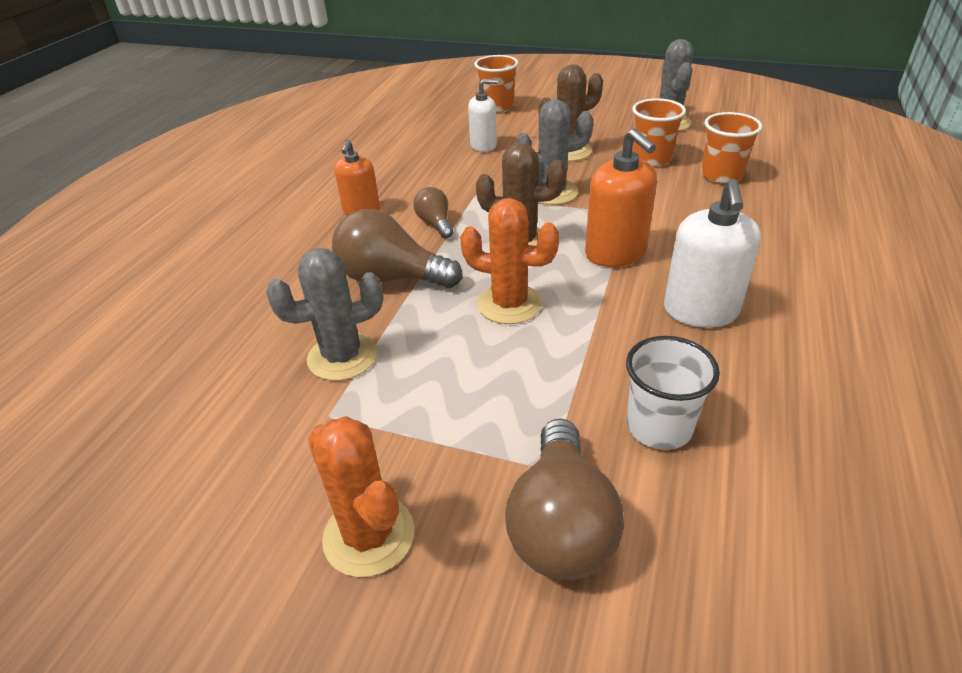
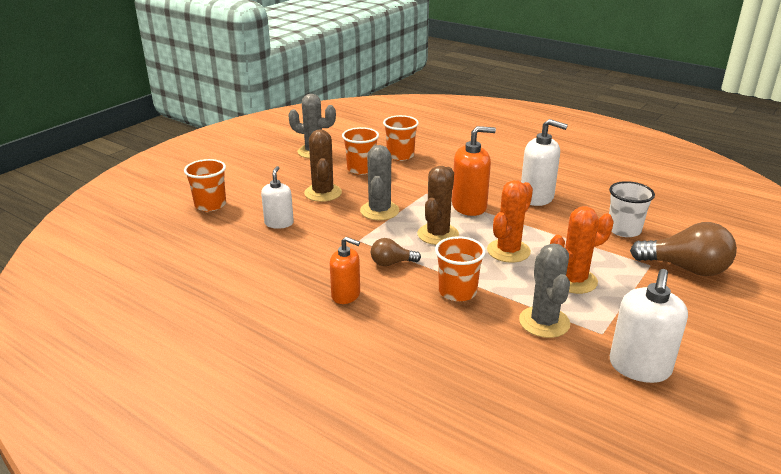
camera: 75 degrees left, 10 degrees down
(252, 460) = (639, 367): none -> white soap dispenser
(369, 535) = (696, 326): orange cactus -> orange cactus (573, 280)
(391, 278) = (457, 292): brown light bulb -> orange cup

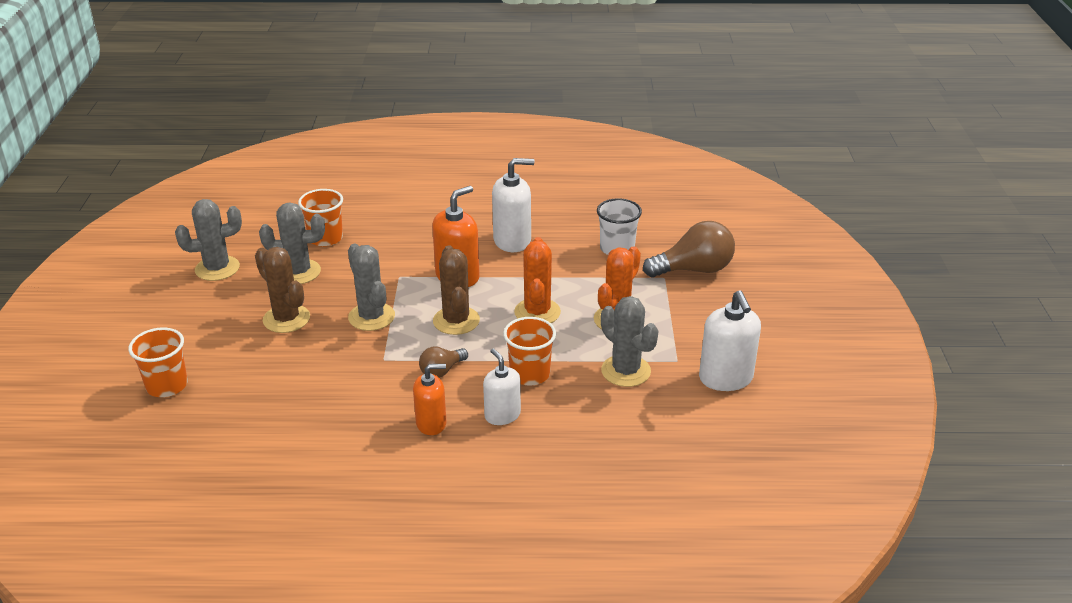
camera: 35 degrees left, 5 degrees up
(279, 223) = (276, 375): white soap dispenser -> white soap dispenser (502, 415)
(361, 169) = (298, 272): orange cup -> grey cactus

